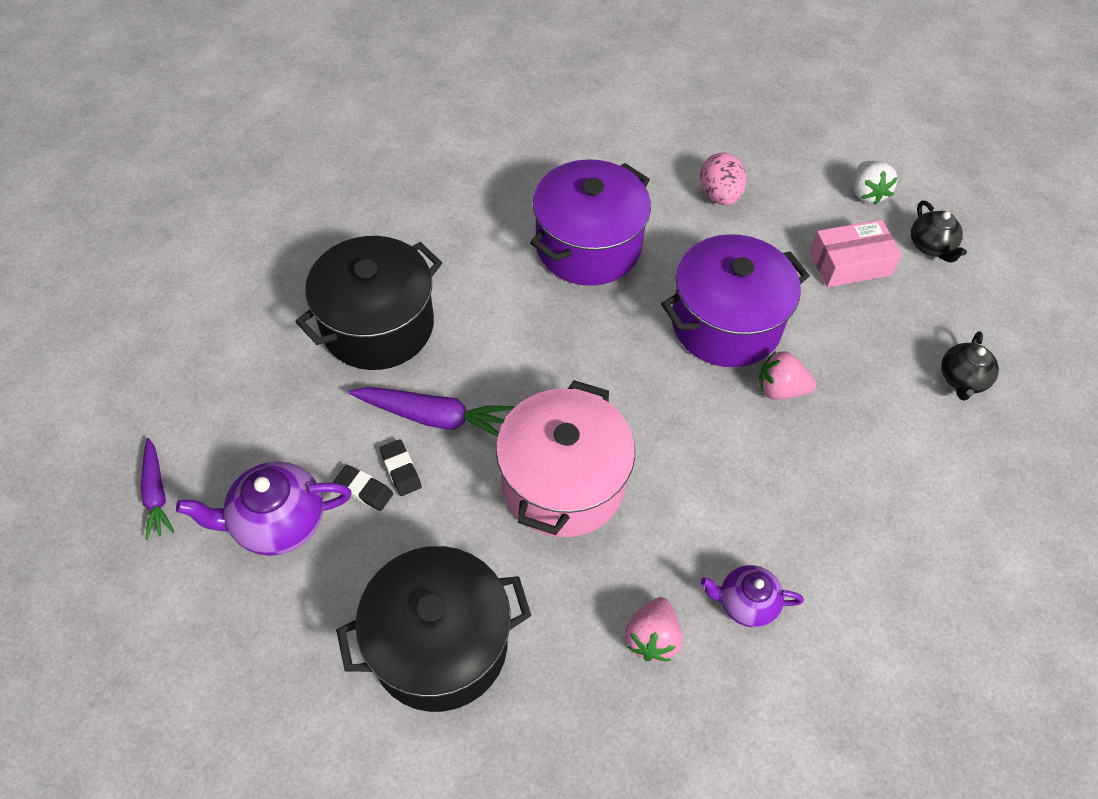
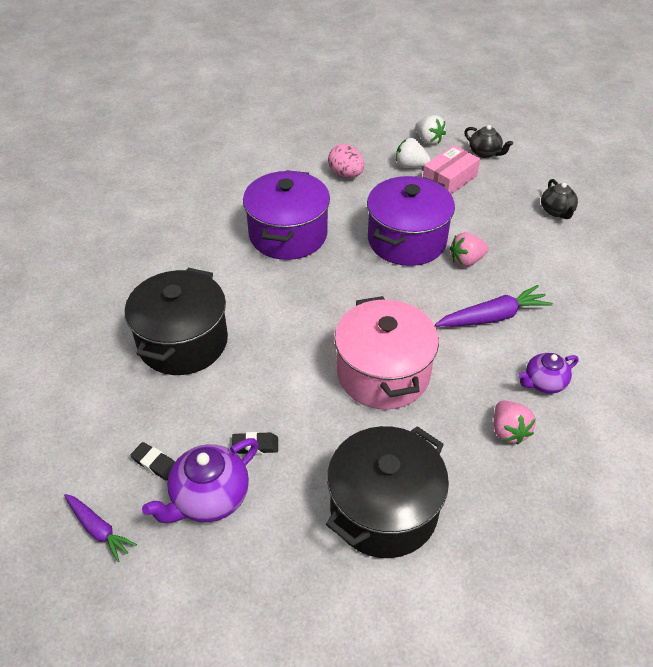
camera: 30 degrees left, 10 degrees down
(401, 470) = (271, 420): black eraser -> black eraser (155, 463)
(435, 417) = (268, 377): purple carrot -> purple carrot (493, 317)
(813, 220) = (410, 165): none -> white strawberry

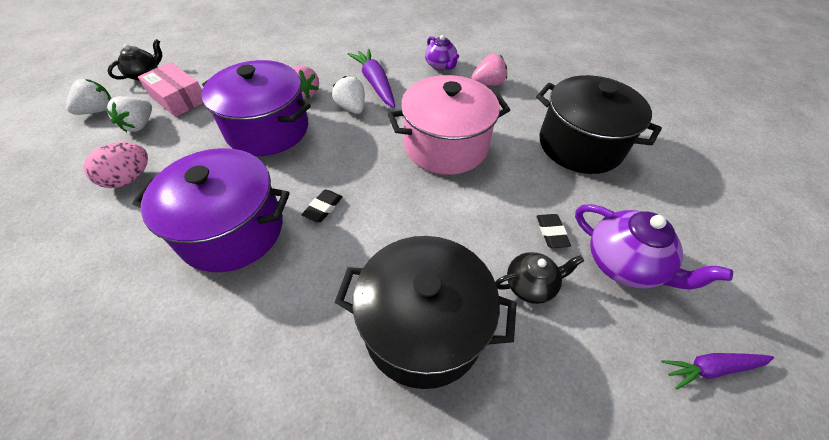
camera: 95 degrees left, 5 degrees up
(98, 529) = (711, 368): purple carrot -> purple carrot turned 135 degrees counterclockwise
(155, 463) = (607, 324): black eraser -> black eraser (323, 208)
(444, 298) = (352, 108): none -> white strawberry
(556, 211) = (251, 44): black teapot -> black teapot (530, 285)

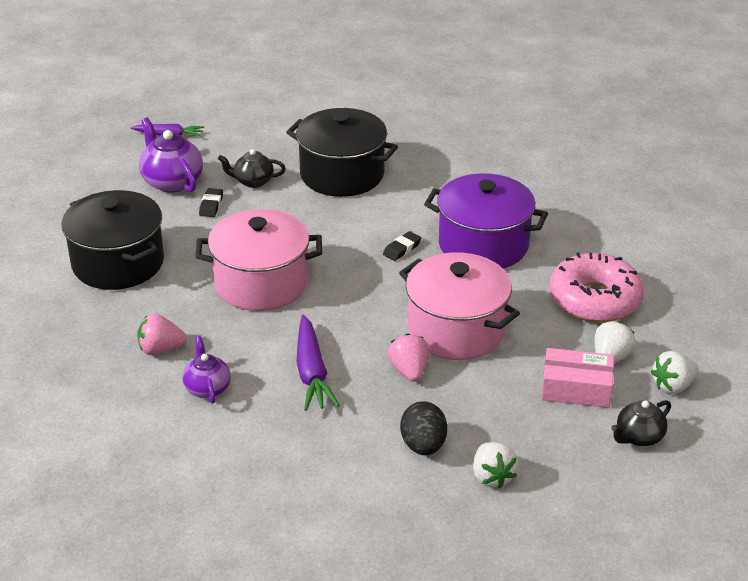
camera: 165 degrees left, 15 degrees down
(129, 178) = (594, 299): pink egg -> pink donut
(178, 98) = (576, 388): pink box -> pink box turned 45 degrees counterclockwise
(268, 129) = (456, 330): purple pot -> pink pot
(292, 53) = (423, 446): none -> black egg
(352, 108) = (352, 342): white strawberry -> white strawberry (492, 477)

